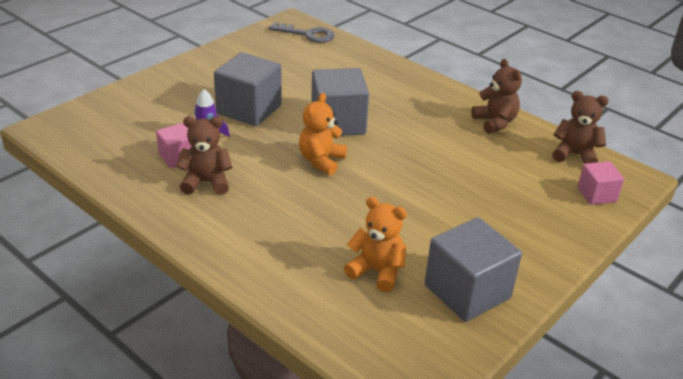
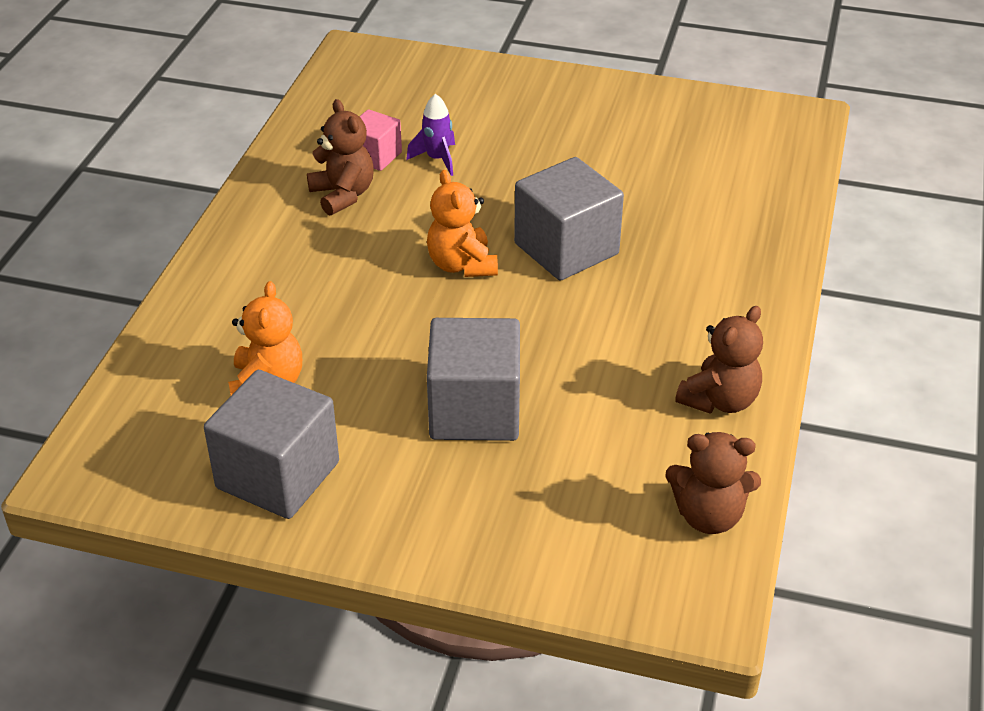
camera: 65 degrees right, 5 degrees up
(249, 109) = (526, 167): grey cube -> grey cube (475, 410)
(308, 34) = (779, 143): grey key -> none
(321, 161) = (462, 265): orange teddy bear -> orange teddy bear turned 105 degrees counterclockwise
(575, 155) = (708, 516): brown teddy bear -> brown teddy bear turned 105 degrees clockwise
(596, 194) = (611, 565): pink cube -> none

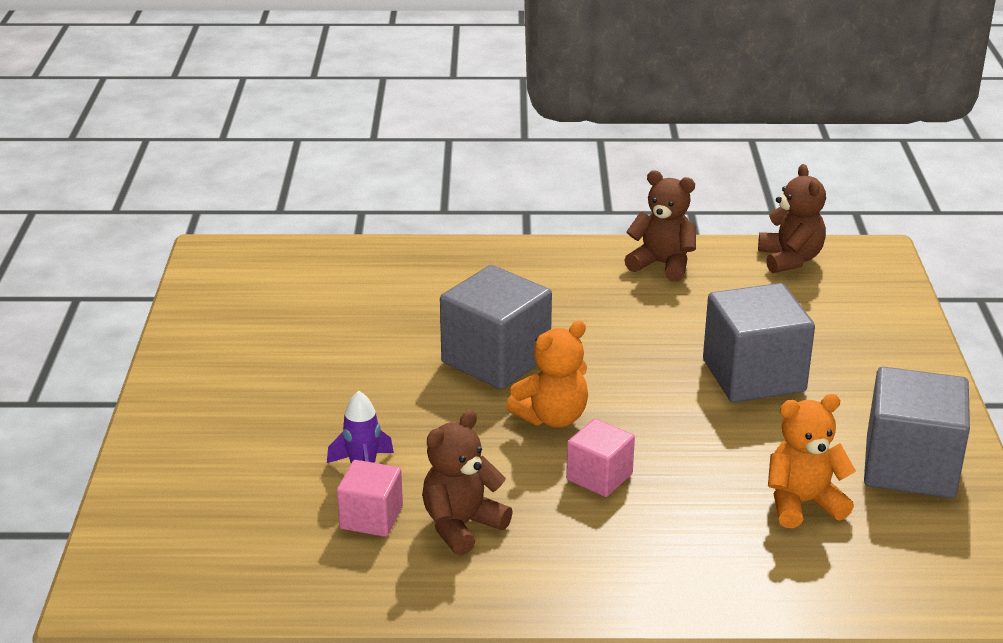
camera: 105 degrees left, 10 degrees down
(366, 274) = (599, 477): none -> pink cube

